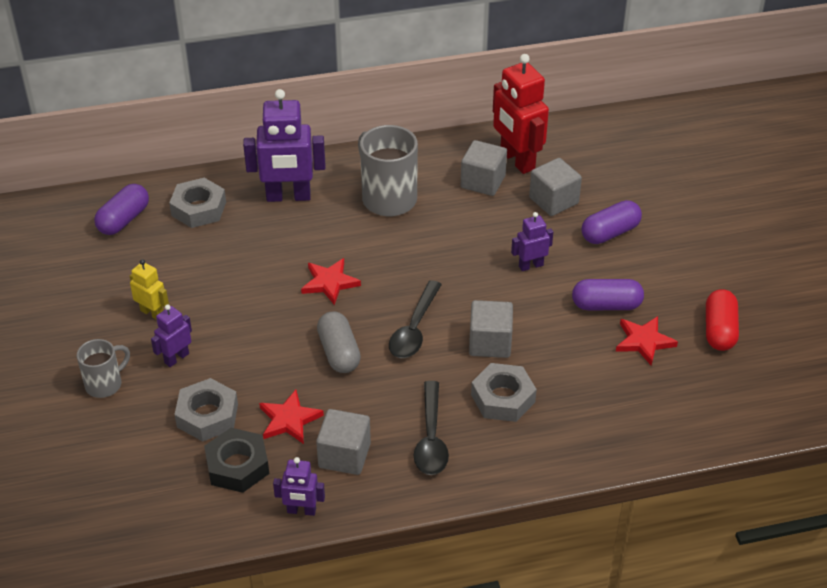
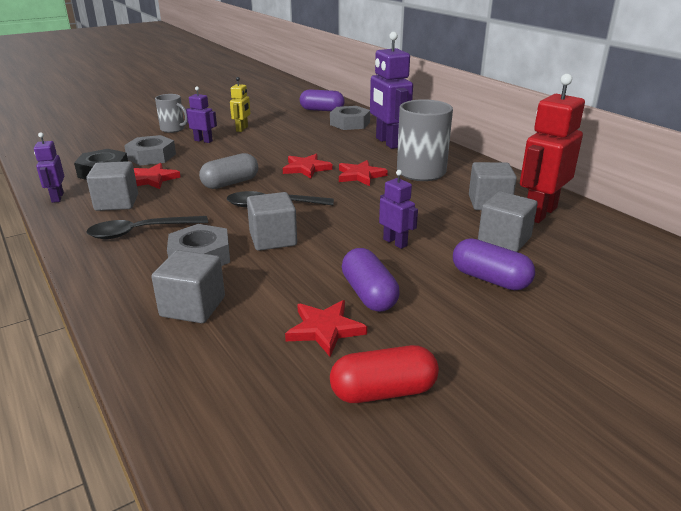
camera: 70 degrees right, 15 degrees down
(373, 246) = (360, 175): none -> red star
(586, 412) = (193, 307): none -> grey cube

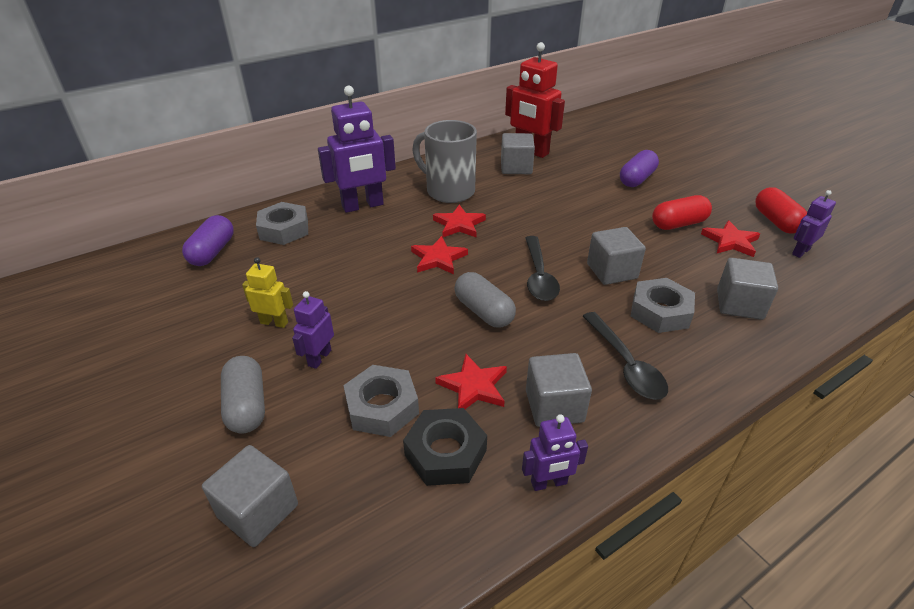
camera: 90 degrees left, 10 degrees up
(173, 129) = (247, 406): grey mug -> grey capsule
(369, 294) = (678, 224): purple capsule -> red capsule
(395, 242) = (597, 211): purple robot -> purple robot (800, 251)
(504, 239) = (578, 168): grey cube -> grey cube (258, 511)

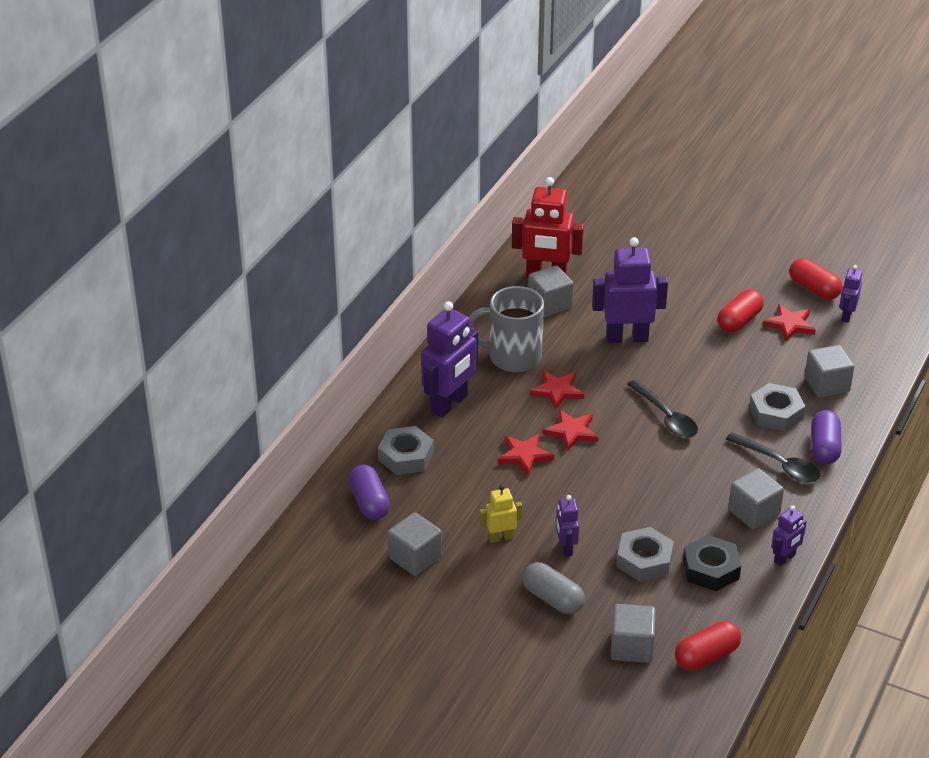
camera: 30 degrees left, 0 degrees up
(329, 578) = (706, 656): none -> red capsule
(473, 386) = (691, 522): red star -> red star (524, 455)
(483, 311) = (650, 464): grey capsule -> none
(559, 206) = (627, 338): none -> purple robot
(612, 271) = (718, 390): grey cube -> grey cube (415, 558)
(636, 179) = (671, 279): purple capsule -> purple capsule (824, 447)

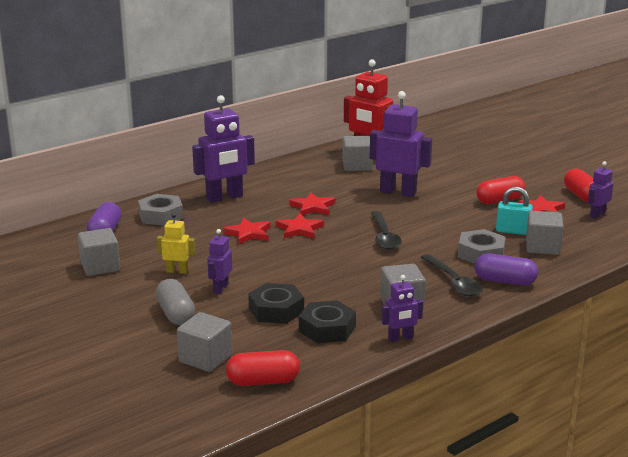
camera: 25 degrees right, 15 degrees down
(512, 357) = (299, 185): grey mug -> none
(644, 560) = (276, 310): grey nut -> black nut
(783, 368) = (513, 231): none -> turquoise padlock
(824, 447) = (505, 281): purple capsule -> purple capsule turned 75 degrees clockwise

